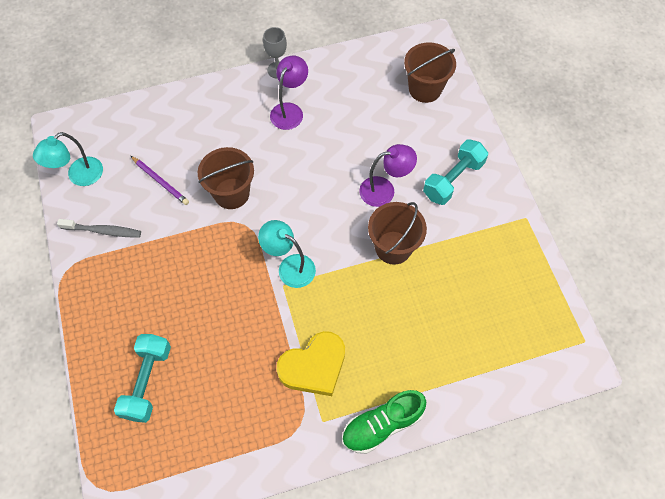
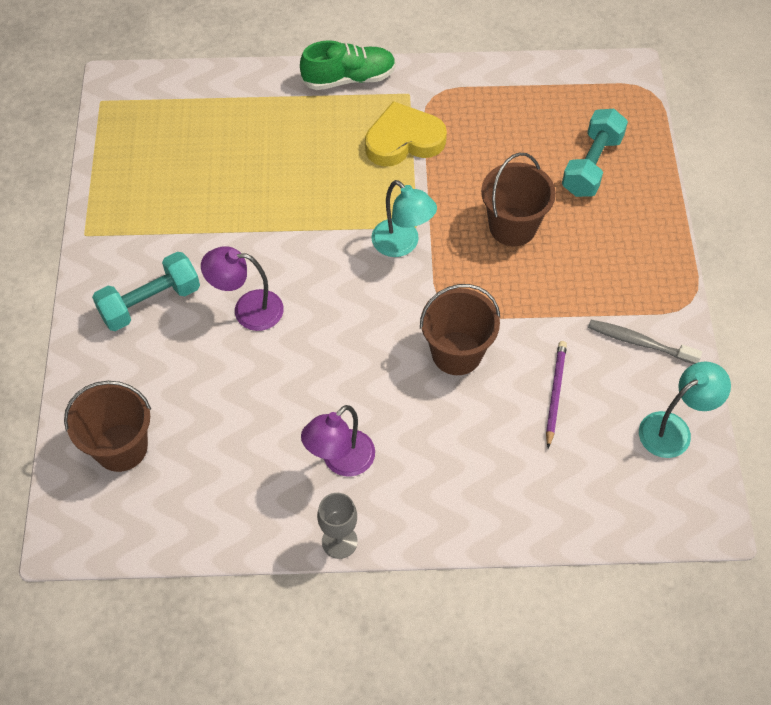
camera: 165 degrees left, 5 degrees down
(160, 181) = (555, 393): purple pencil -> purple pencil turned 45 degrees clockwise
(393, 247) = (266, 238): brown bucket -> brown bucket (512, 227)

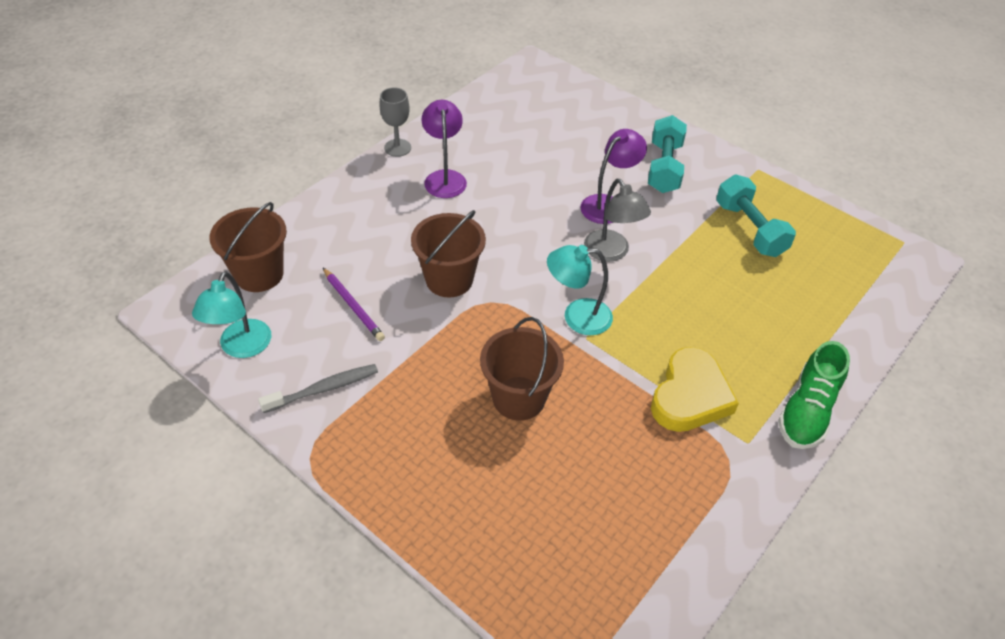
camera: 130 degrees right, 10 degrees down
(121, 447) = (566, 106): brown bucket -> brown bucket (259, 274)
(308, 269) = (611, 253): none -> grey lamp
(592, 165) = (521, 517): turquoise dumbbell -> turquoise dumbbell (749, 229)

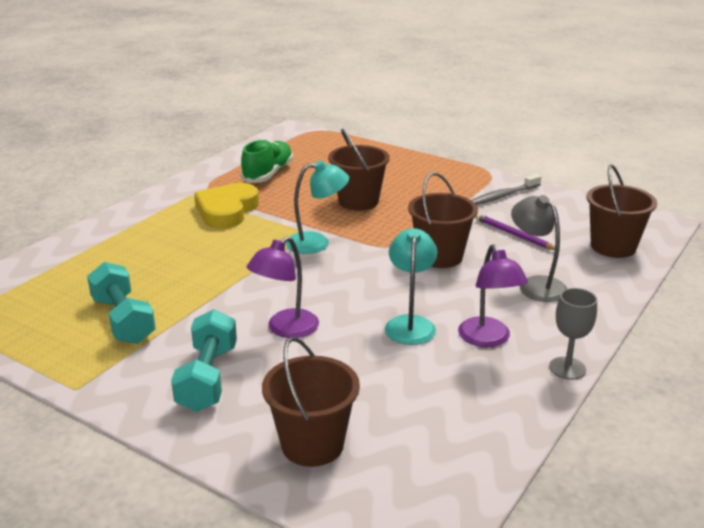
camera: 175 degrees right, 20 degrees down
(241, 347) = (582, 209): turquoise lamp -> turquoise lamp (410, 324)
(588, 116) = (312, 444): none -> brown bucket
(611, 253) = (284, 287): grey lamp -> grey lamp (535, 285)
(807, 411) = (137, 210): green shoe -> green shoe (268, 174)

